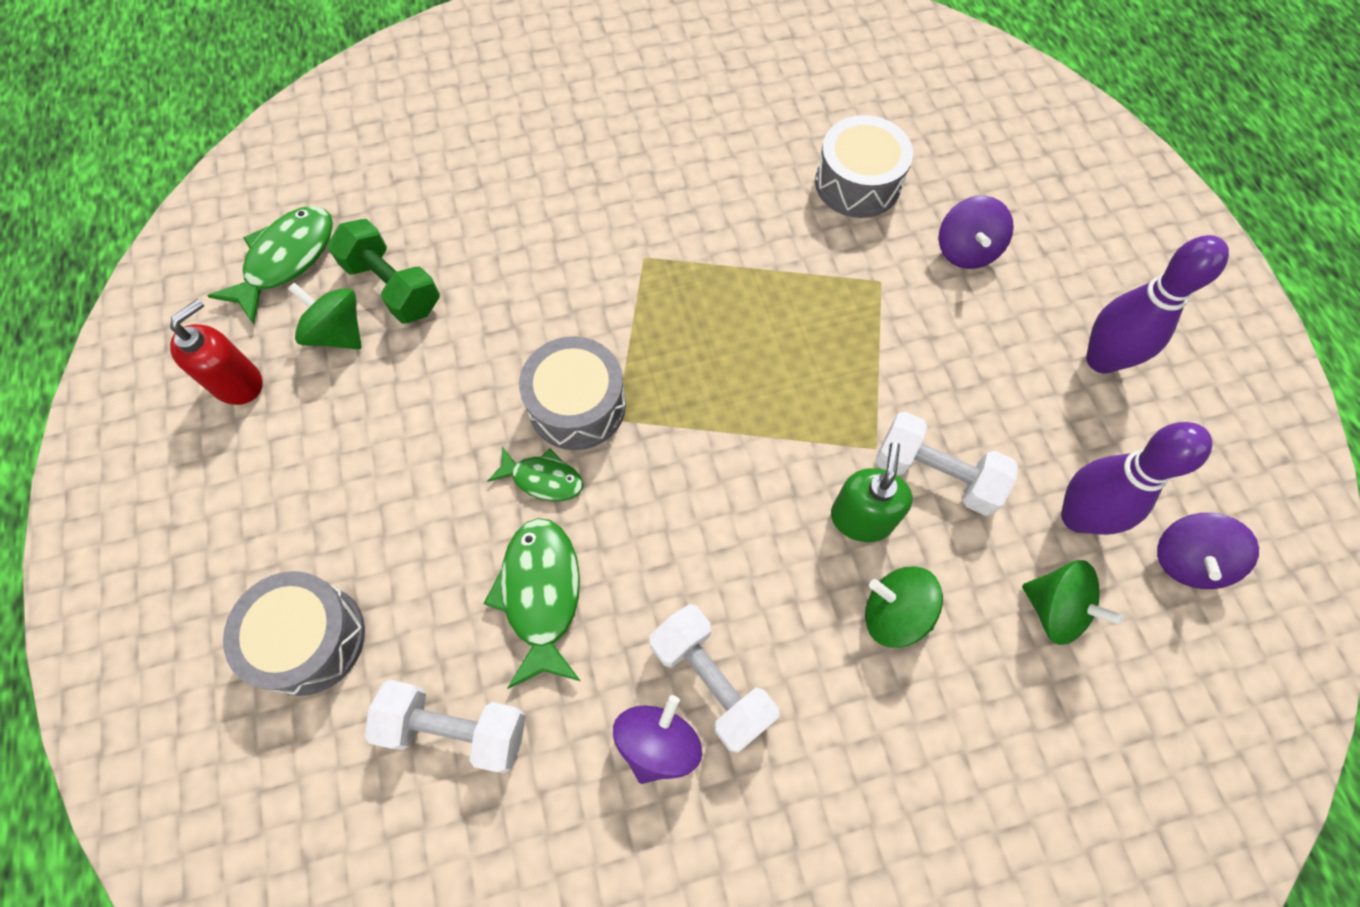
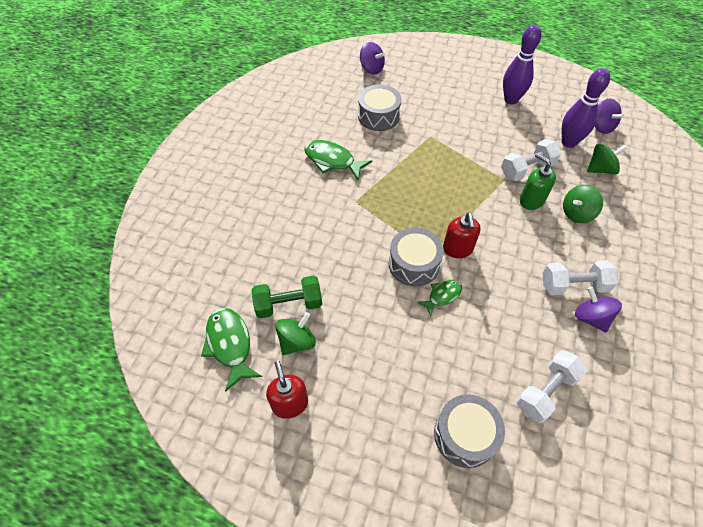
camera: 55 degrees left, 10 degrees down
(338, 333) = (297, 341): green spinning top -> green spinning top turned 150 degrees clockwise
(541, 595) = (499, 325): green fish -> green fish (332, 161)
(655, 453) = (457, 249): none -> red soap dispenser
(965, 250) = (436, 106): purple spinning top -> purple spinning top (371, 69)

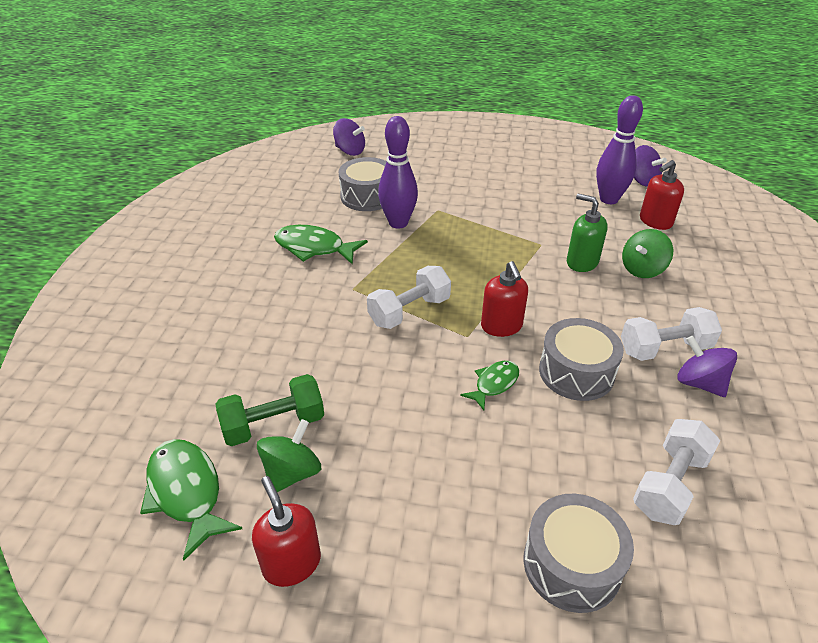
camera: 10 degrees left, 15 degrees down
(414, 264) = (446, 351): grey drum -> grey drum (576, 372)
(511, 100) = (527, 165): purple bowling pin -> purple bowling pin (398, 223)
(527, 169) = (566, 231): white dumbbell -> white dumbbell (409, 311)
(600, 169) = (655, 221): green spinning top -> red soap dispenser

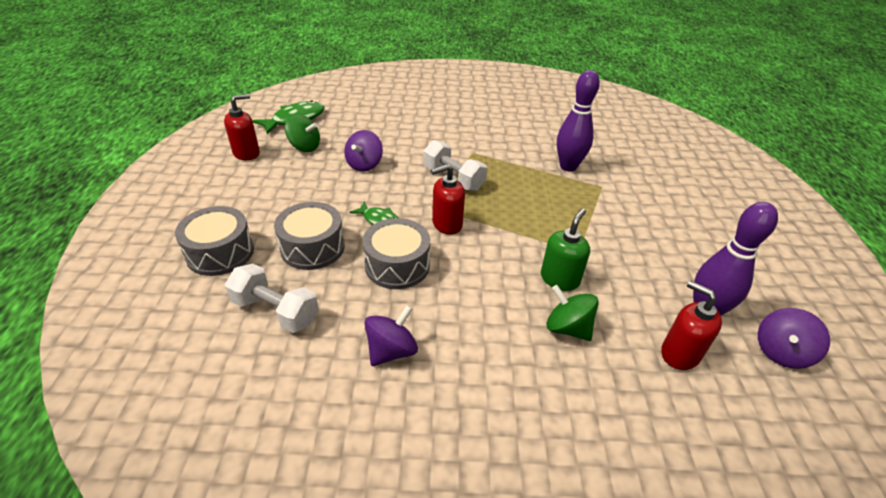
camera: 80 degrees right, 0 degrees up
(274, 424) = (340, 137): green dumbbell -> none
(314, 248) = (514, 132): green fish -> none
(350, 151) = (668, 135): purple spinning top -> purple spinning top (364, 164)
(367, 196) = (599, 149): grey drum -> grey drum (312, 247)
(664, 348) = (437, 330): white dumbbell -> none

